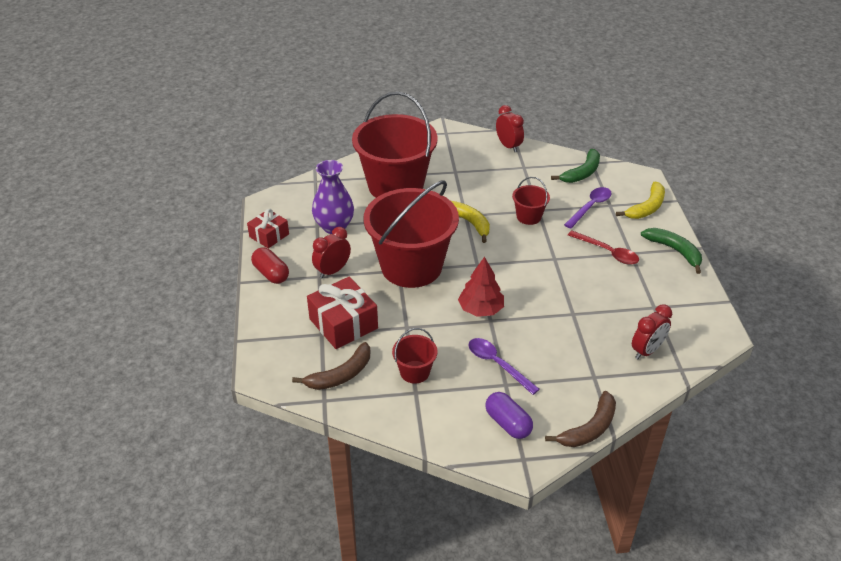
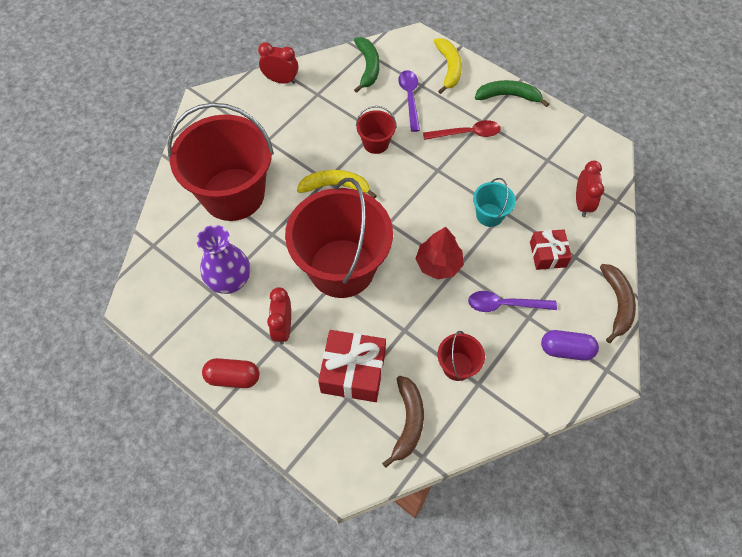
camera: 45 degrees left, 20 degrees up
(269, 235) = (182, 339): red gift -> red gift (548, 254)
(558, 308) = (489, 215): none -> turquoise bucket

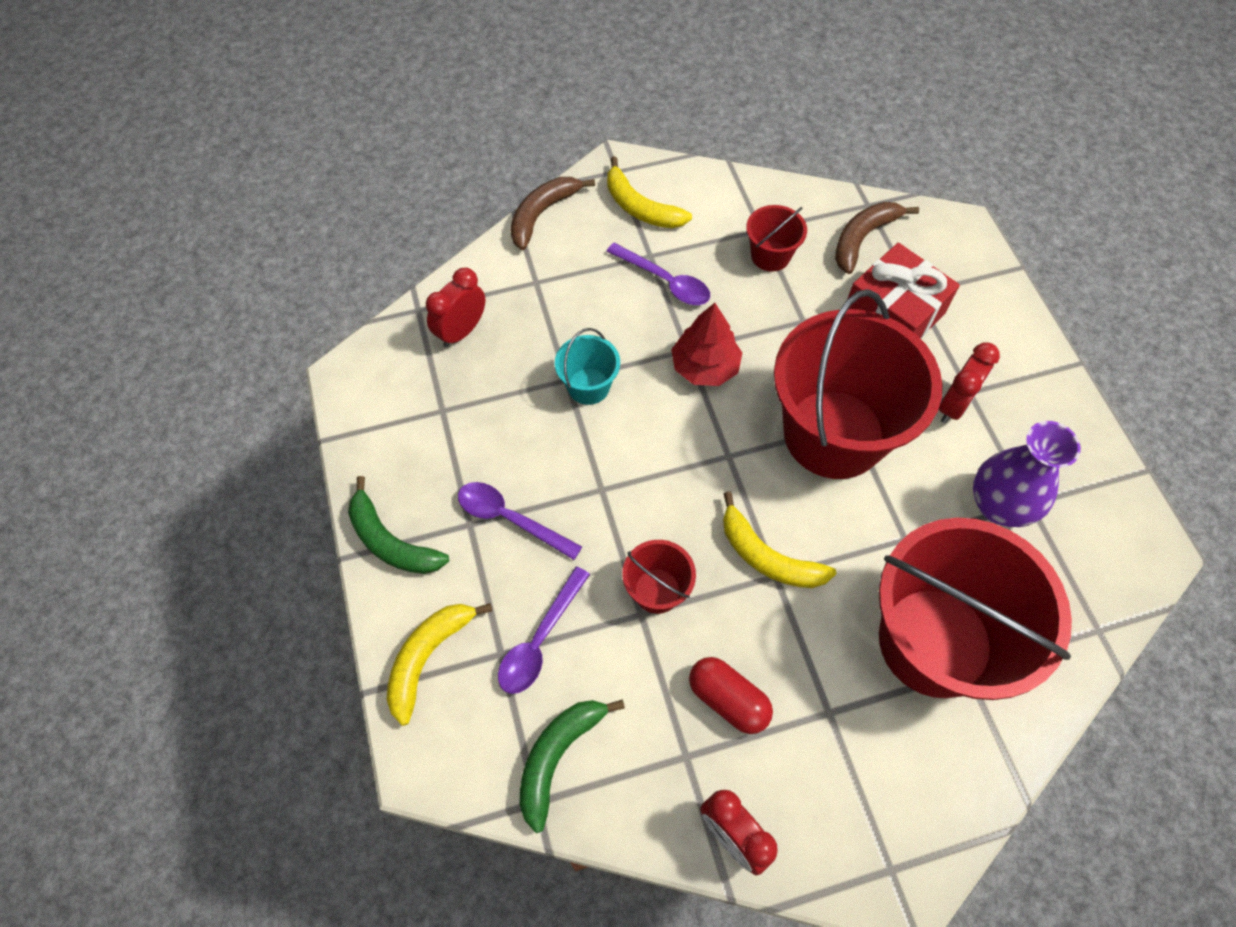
camera: 145 degrees left, 0 degrees up
(233, 377) = (1045, 385): red capsule -> red capsule (728, 700)
(467, 133) = (510, 519): red spoon -> purple spoon
(548, 254) = (564, 302): red gift -> none
(566, 350) = (640, 207): purple capsule -> yellow banana

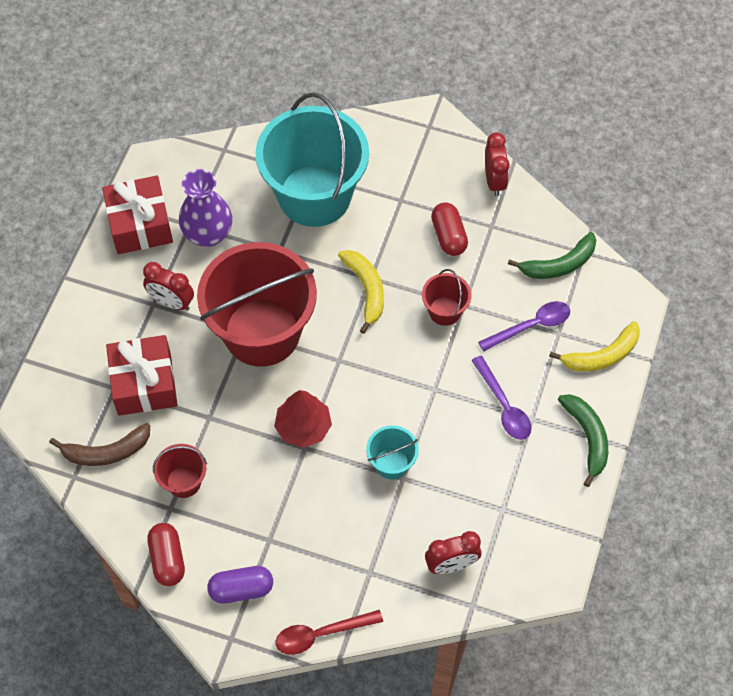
camera: 145 degrees left, 0 degrees up
(542, 214) = (321, 634): brown banana -> red spoon
(640, 207) = (241, 589): yellow banana -> purple capsule
(665, 281) = (276, 510): purple spoon -> none
(724, 193) = (167, 559): none -> red capsule
(935, 641) = (314, 195): red bucket -> turquoise bucket
(954, 405) = (171, 302): red clock -> red clock turned 135 degrees counterclockwise
(1079, 467) = (140, 224): none -> red gift

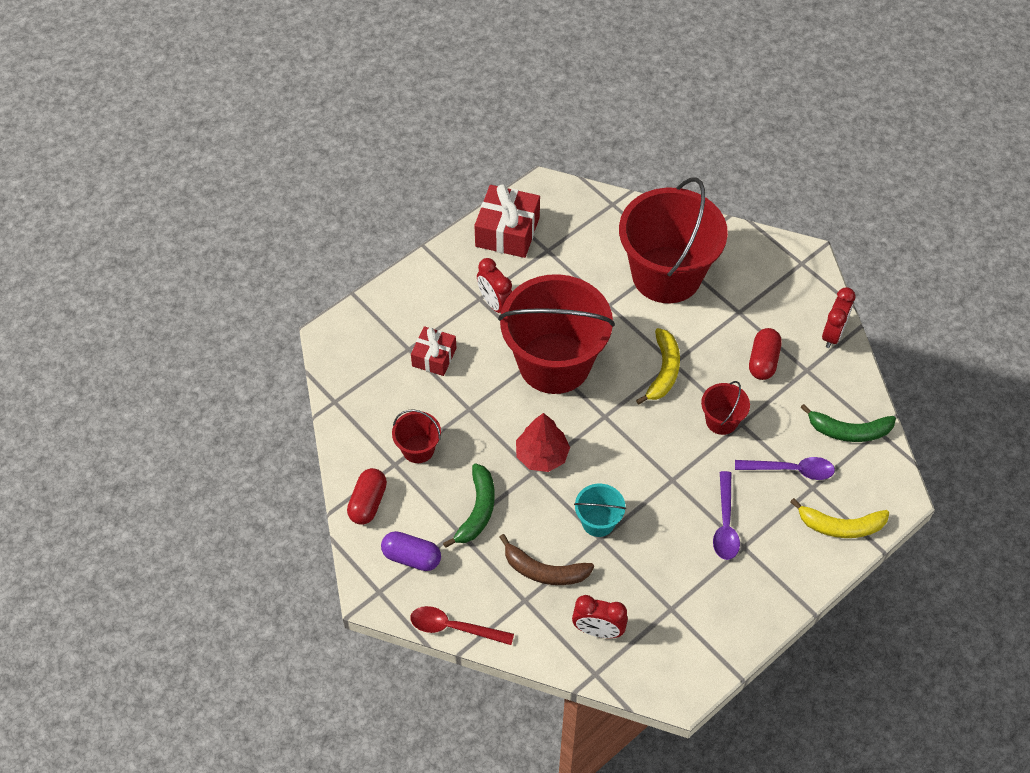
camera: 30 degrees right, 5 degrees down
(106, 452) = (371, 395): brown banana -> brown banana (544, 570)
(144, 384) = (434, 357): red gift -> red gift, size x0.62
(208, 234) = (558, 265): purple vase -> none
(314, 195) = (666, 275): turquoise bucket -> red bucket
(587, 438) = (784, 588): green banana -> green banana (477, 510)

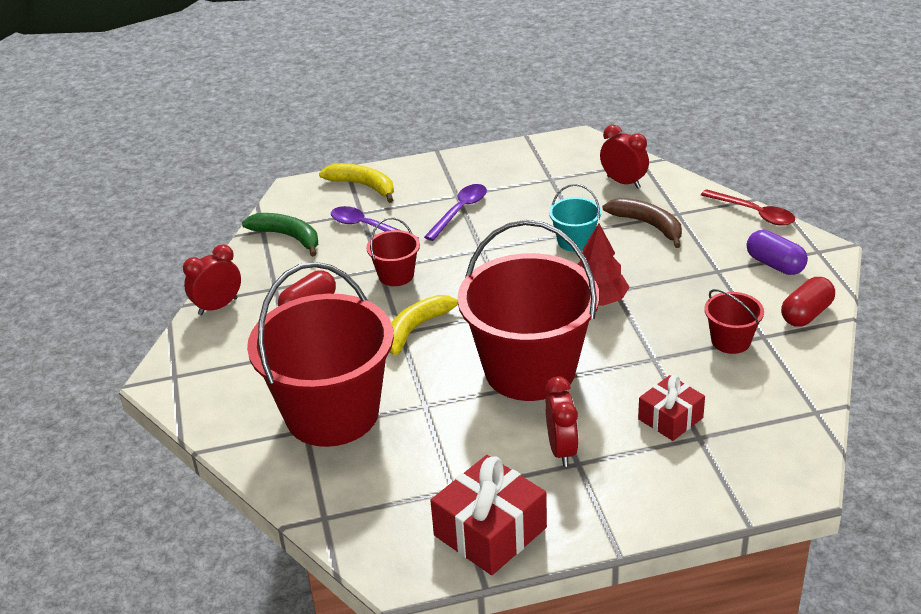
camera: 150 degrees left, 20 degrees down
(477, 510) = (690, 278): green banana -> none

